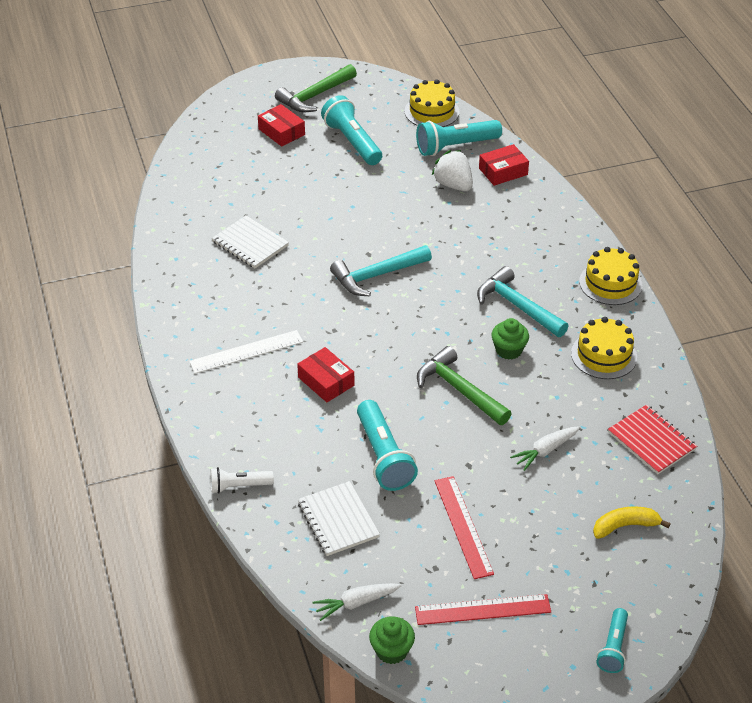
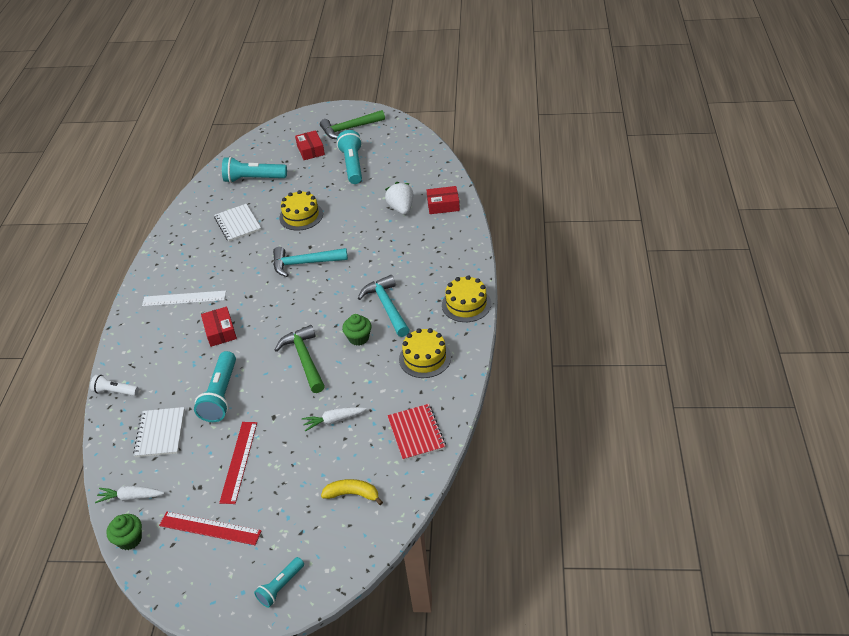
camera: 25 degrees right, 0 degrees up
(431, 111) = (421, 153): yellow cake -> yellow cake (301, 216)
(455, 146) = (421, 181): turquoise flashlight -> turquoise flashlight (253, 179)

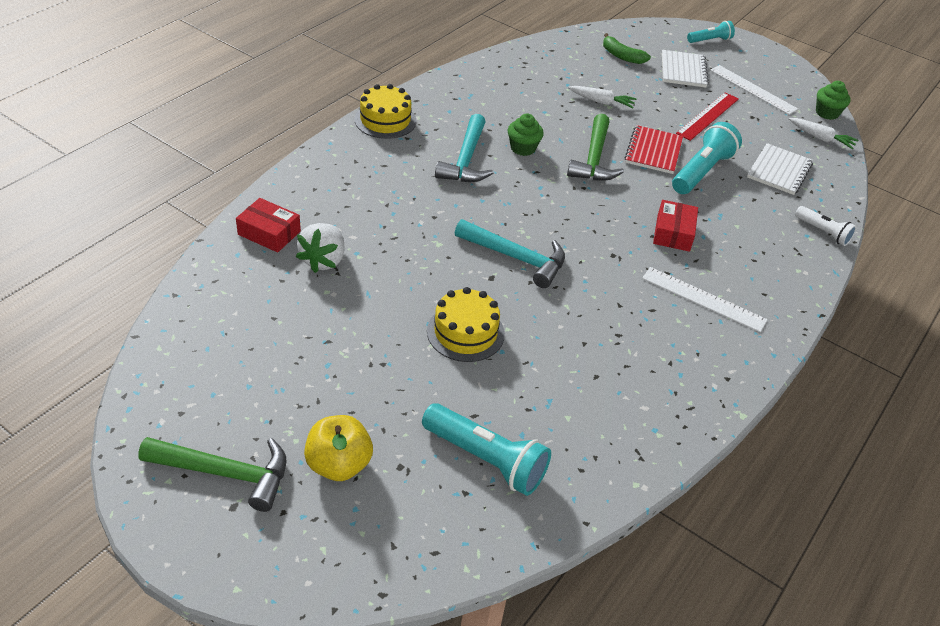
camera: 155 degrees left, 0 degrees up
(210, 528) = (753, 89): red ruler -> white ruler
(238, 224) = (568, 377): white notebook -> white notebook (683, 70)
(310, 150) = (339, 464): red box -> yellow apple
(352, 165) = (307, 380): turquoise flashlight -> none
(352, 494) = (622, 56): yellow banana -> green banana
(416, 433) = (537, 62): red notebook -> red notebook (653, 151)
(425, 358) = (476, 102): yellow cake -> none

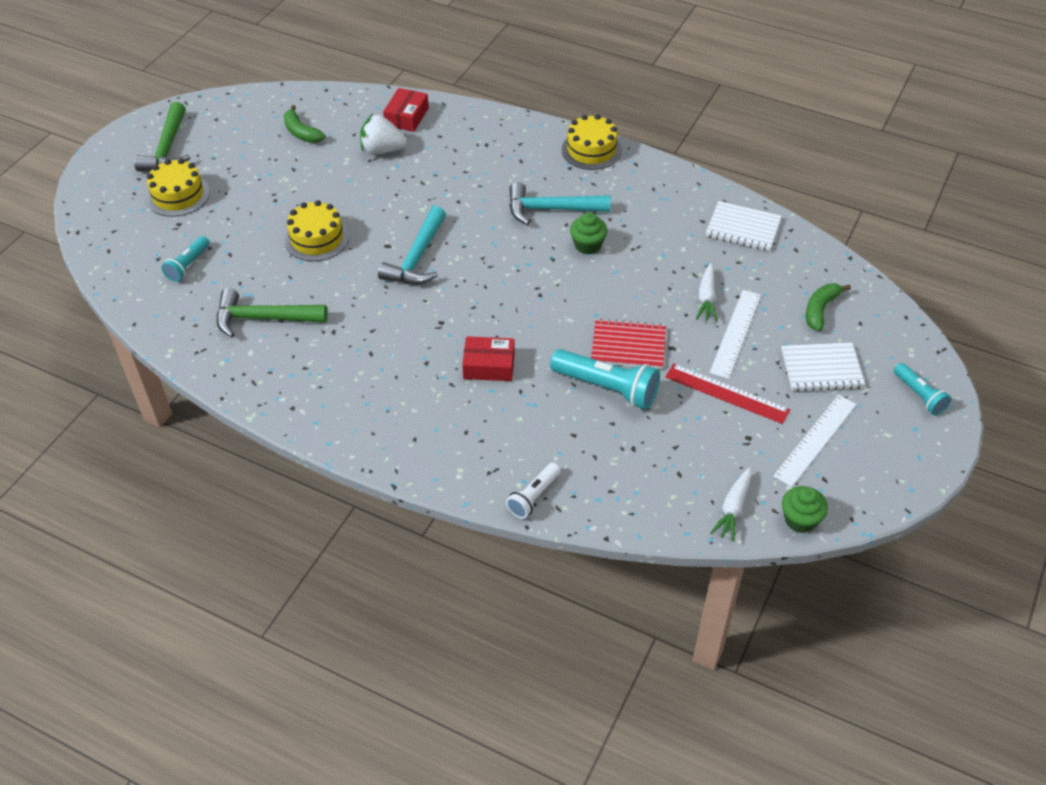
camera: 85 degrees right, 5 degrees up
(256, 326) = (301, 132): none -> green banana
(339, 464) = (178, 195): yellow apple -> yellow cake
(486, 459) = (188, 265): turquoise flashlight -> turquoise flashlight, size x0.58
(594, 159) = (593, 299): green hammer -> green hammer (264, 318)
(703, 299) = (394, 390): white ruler -> white ruler (735, 333)
(779, 171) = (639, 460): white notebook -> white notebook (743, 228)

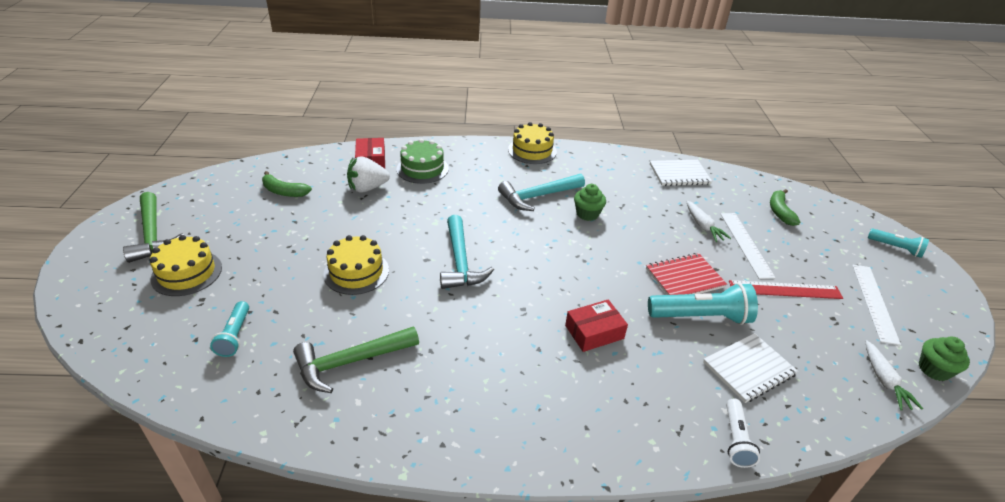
camera: 30 degrees left, 10 degrees down
(453, 141) = (422, 169): none -> green cake
(821, 369) = (823, 250): white notebook -> white notebook (749, 369)

